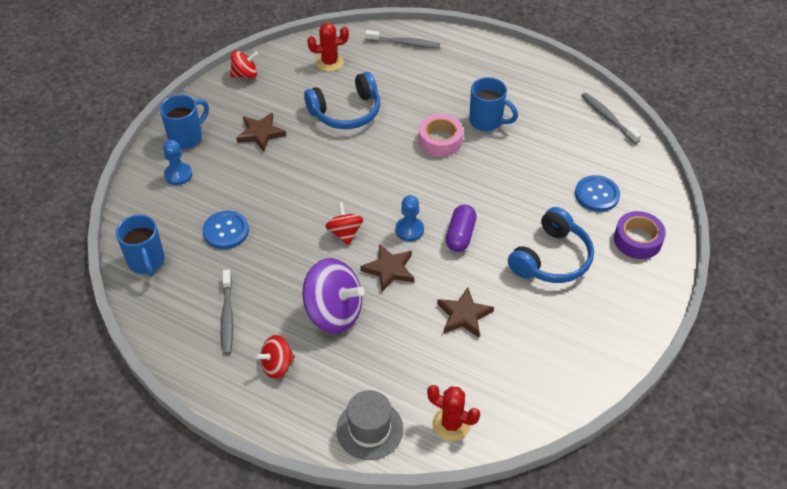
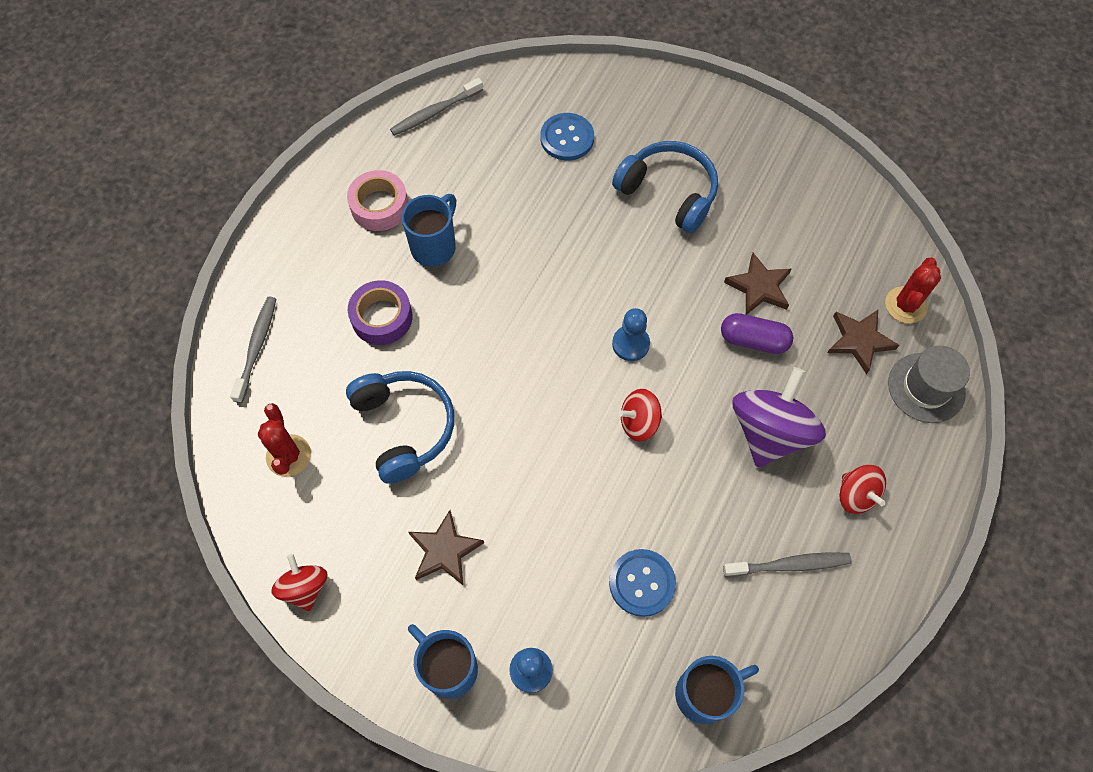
camera: 90 degrees left, 15 degrees up
(389, 269) = (696, 368): brown star -> brown star (859, 341)
(440, 140) = (468, 304): pink tape -> pink tape (379, 206)
(460, 235) = (637, 286): purple capsule -> purple capsule (753, 340)
(637, 240) = (636, 107): purple tape -> purple tape (382, 317)

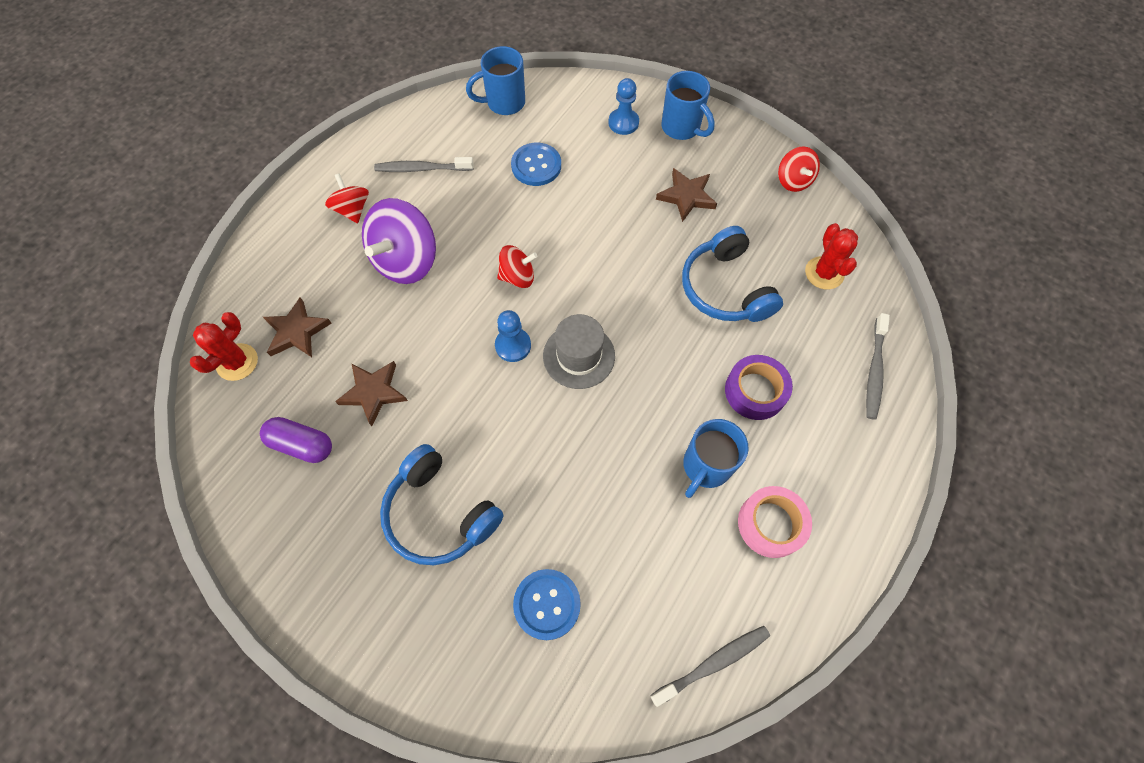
camera: 175 degrees left, 0 degrees up
(753, 340) = (396, 340): purple capsule -> purple capsule (302, 444)
(926, 387) = (255, 286): grey hat -> grey hat (579, 356)

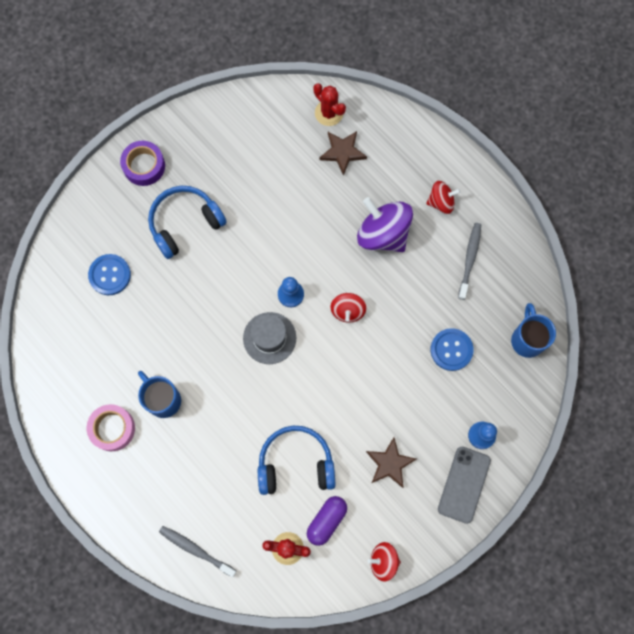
camera: 105 degrees right, 10 degrees up
(302, 444) = (256, 147): purple capsule -> purple capsule (326, 521)
(373, 392) = (281, 196): brown star -> none
(682, 128) = (464, 484): blue mug -> grey phone
(713, 663) = (45, 362): grey toothbrush -> none
(755, 391) = (206, 454): purple tape -> purple tape (144, 166)

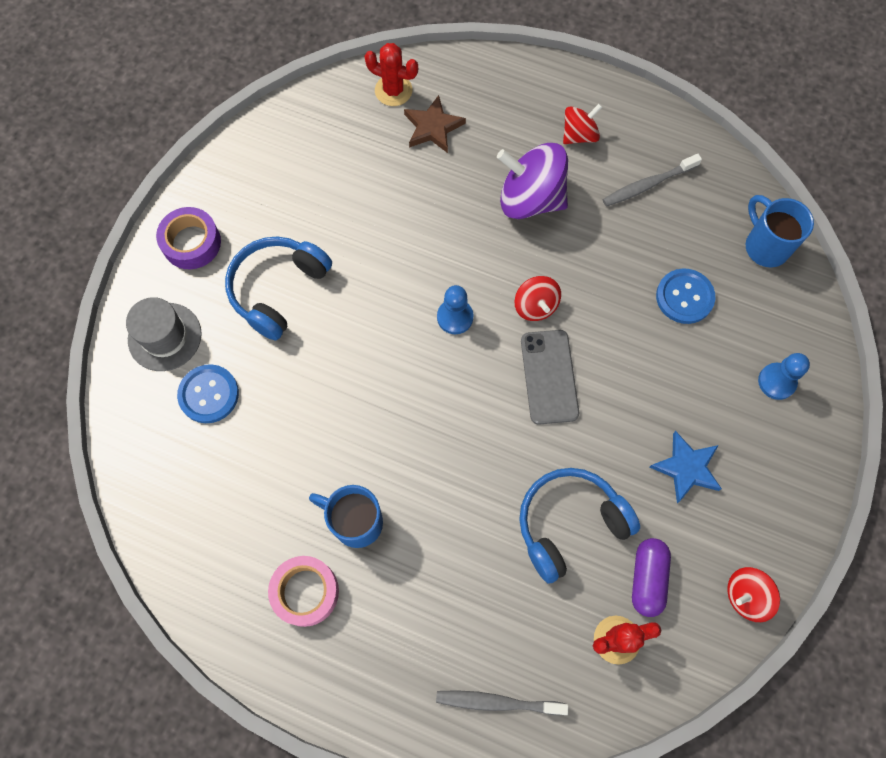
camera: 25 degrees left, 5 degrees down
(269, 338) = (455, 381): grey hat -> grey hat (165, 337)
(390, 463) = (686, 468): brown star -> blue star
(464, 484) = (790, 451): grey phone -> grey phone (549, 377)
(469, 259) = (648, 185): grey toothbrush -> grey toothbrush turned 105 degrees counterclockwise

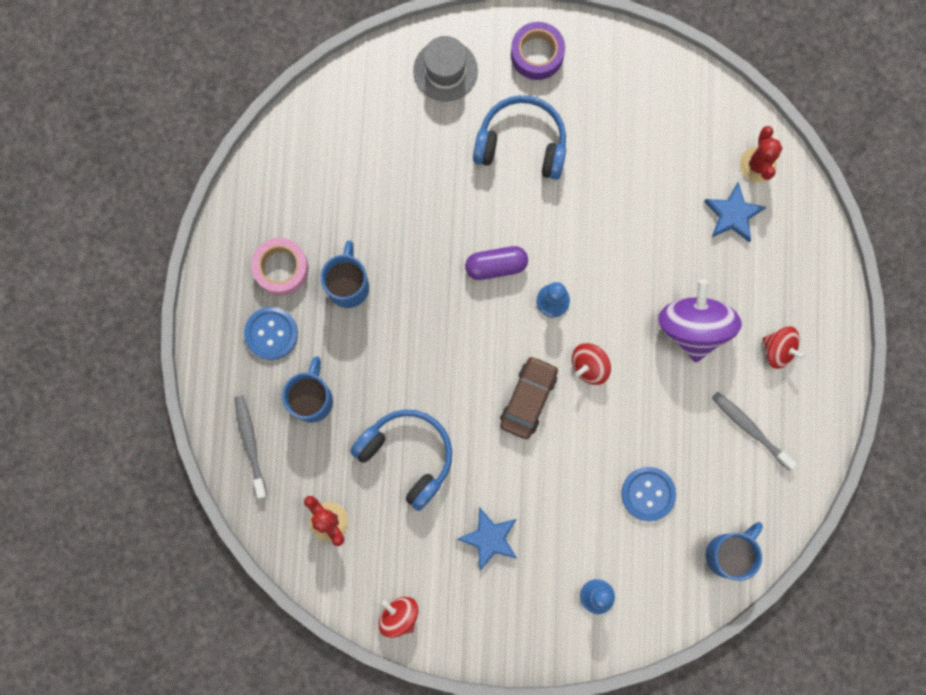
camera: 70 degrees right, 10 degrees up
(209, 394) = (409, 127): blue button -> blue button (271, 333)
(433, 127) = (733, 214): brown star -> blue star
(470, 609) = (312, 399): none -> blue mug
(549, 377) = (528, 399): grey phone -> brown car
(647, 578) = (385, 532): purple capsule -> purple capsule (496, 266)

